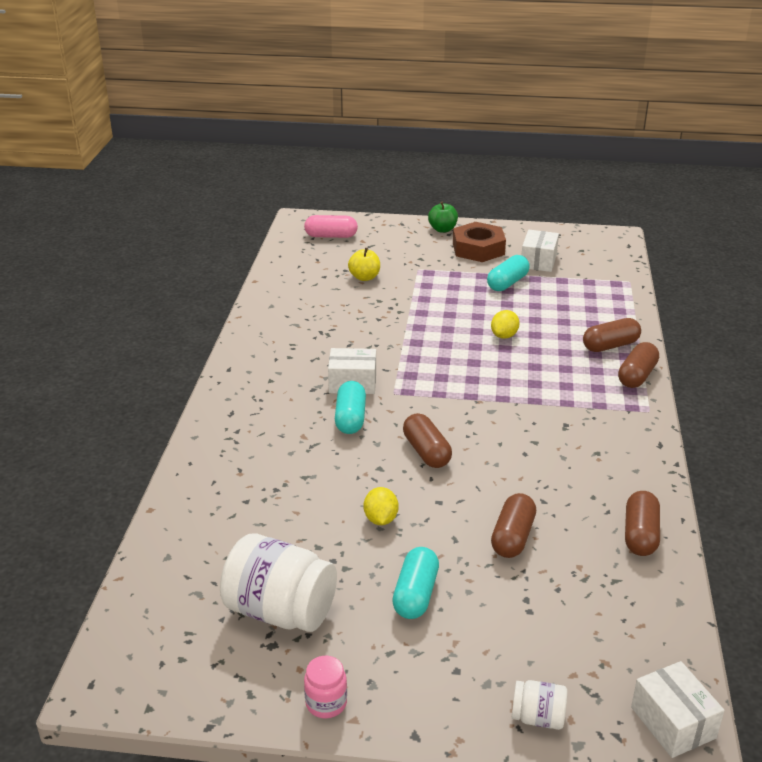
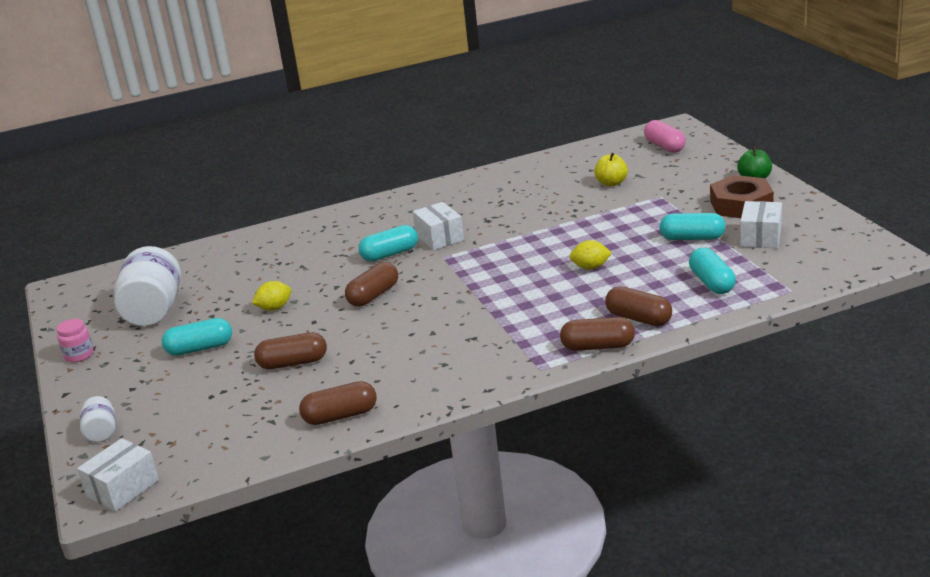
camera: 65 degrees right, 5 degrees down
(538, 261) = (761, 237): white box -> white box turned 60 degrees counterclockwise
(586, 301) = (712, 283): none -> turquoise capsule

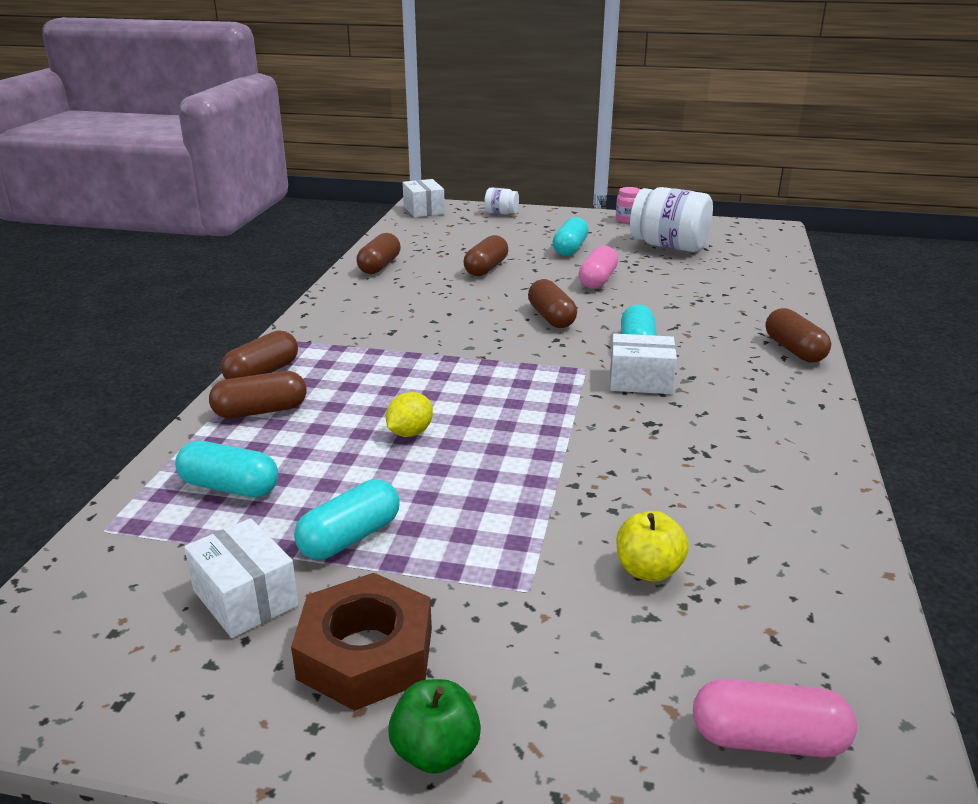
camera: 120 degrees right, 0 degrees up
(274, 308) = (597, 280): yellow lemon -> pink capsule
(340, 215) = (794, 350): none -> brown capsule

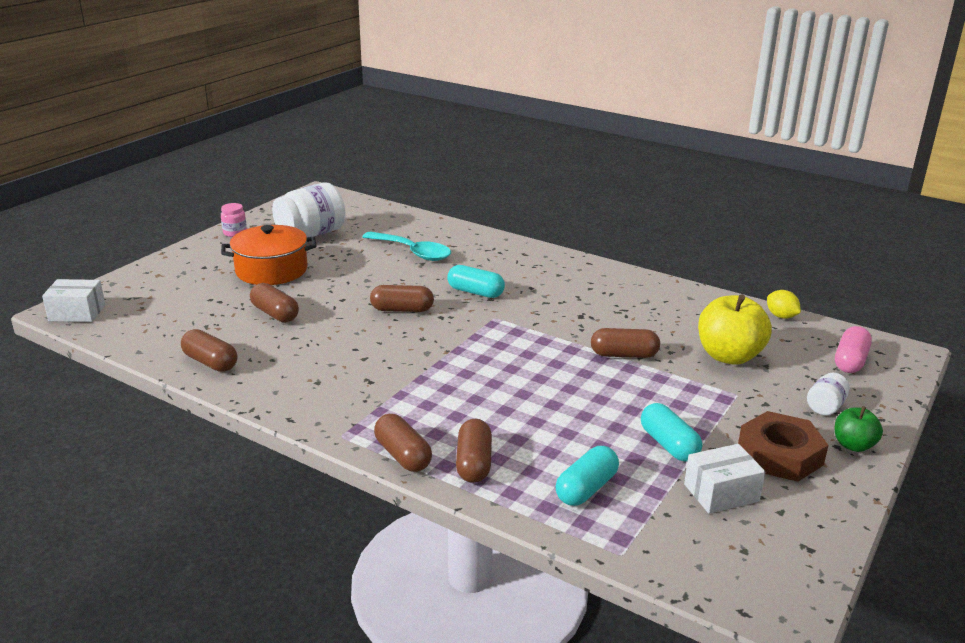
camera: 70 degrees left, 0 degrees up
(410, 433) = (547, 401): yellow lemon -> yellow lemon (781, 316)
(501, 213) = (143, 278): white jar -> white jar (825, 407)
(570, 249) = (271, 270): turquoise capsule -> orange pot
(597, 280) = (349, 276): pink capsule -> none
(640, 381) = (525, 304): white box -> none
(648, 570) = (729, 356): yellow apple -> yellow apple, size x1.81
(694, 296) = (412, 252): none -> turquoise spoon
(794, 350) = (518, 248): brown capsule -> brown capsule (624, 355)

